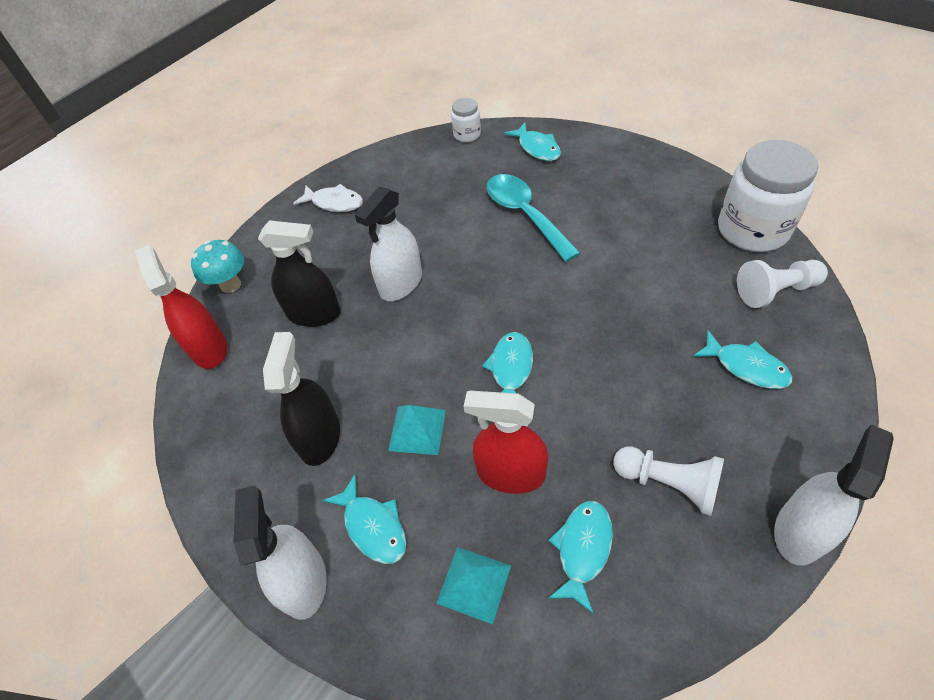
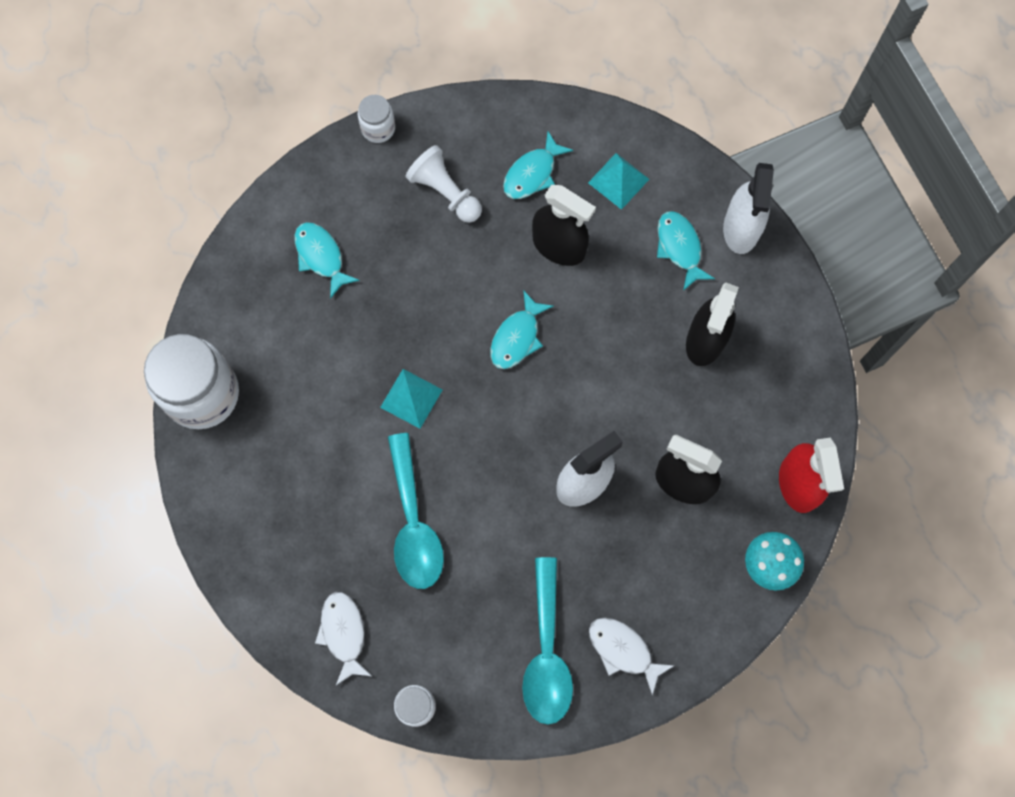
camera: 165 degrees left, 20 degrees up
(390, 184) = (546, 652): none -> turquoise spoon
(417, 430) = (620, 313): turquoise pyramid -> turquoise pyramid (411, 398)
(510, 473) = (559, 246): red spray bottle -> black spray bottle
(537, 148) = (343, 633): turquoise fish -> white fish
(775, 291) = (239, 316): white pawn -> none
(800, 531) = (378, 128): white spray bottle -> white jar

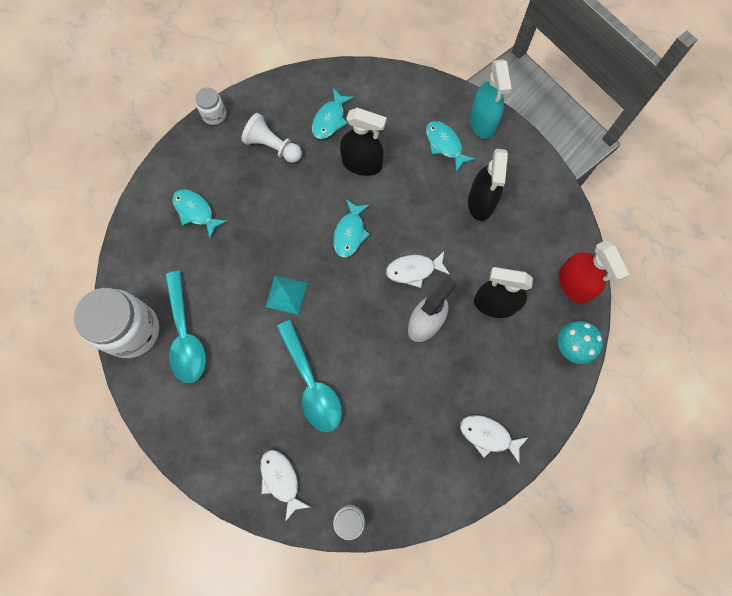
camera: 15 degrees left, 0 degrees up
(546, 652) = (434, 453): turquoise spoon -> turquoise spoon (185, 335)
(588, 409) = (414, 270): none -> white fish
(618, 181) = (390, 110): turquoise pyramid -> none
(741, 228) = (482, 122): white spray bottle -> turquoise spray bottle

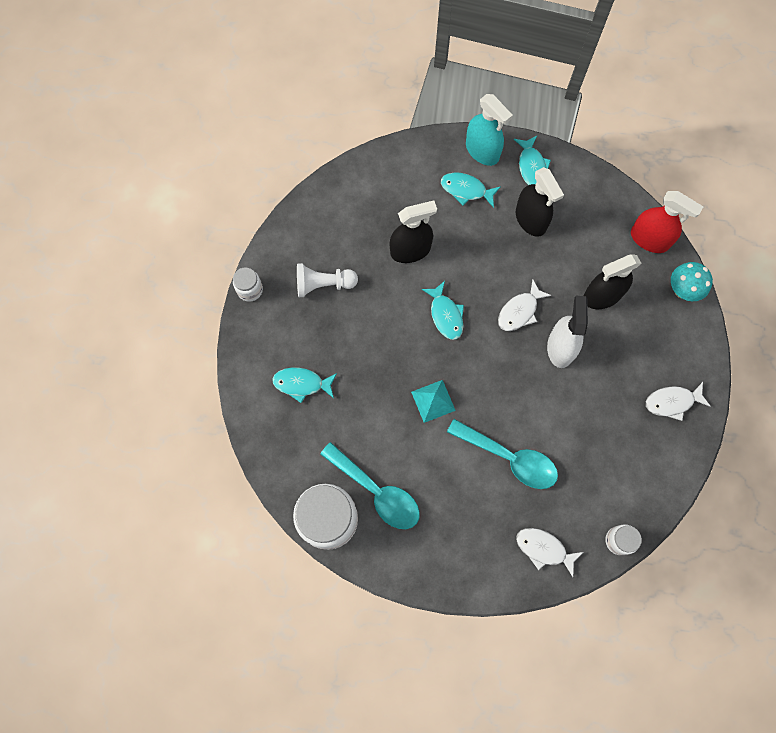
camera: 35 degrees left, 0 degrees up
(330, 119) = (354, 229): turquoise fish -> turquoise fish (532, 166)

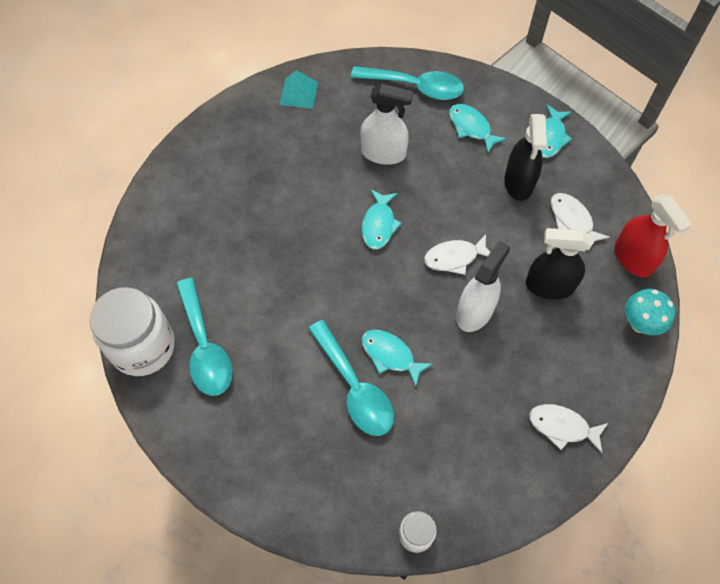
camera: 30 degrees right, 10 degrees down
(250, 290) = (215, 115): white jar -> none
(302, 384) = (204, 215): turquoise fish -> turquoise fish (390, 355)
(323, 284) = (283, 143): white pawn -> none
(399, 176) = (415, 87): none -> turquoise spoon
(410, 250) = (383, 153): black spray bottle -> white spray bottle
(433, 401) = (315, 294): turquoise pyramid -> turquoise pyramid (298, 93)
(482, 151) = (509, 102): turquoise spray bottle -> none
(544, 549) = (331, 496): white fish -> white fish (572, 220)

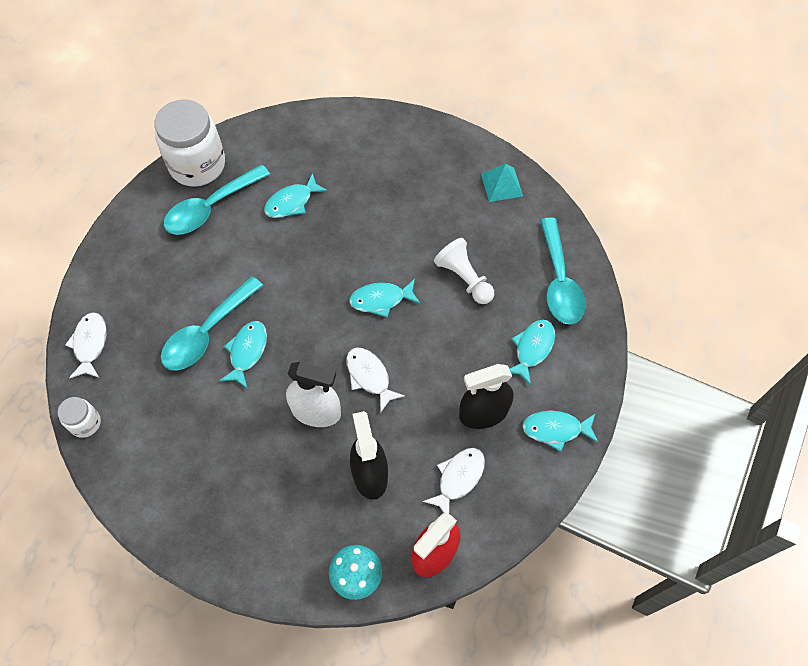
camera: 70 degrees right, 0 degrees up
(235, 268) = (292, 202): none -> turquoise fish
(383, 153) = (464, 278): white spray bottle -> white pawn
(562, 427) = (219, 524): white fish -> white fish (90, 344)

